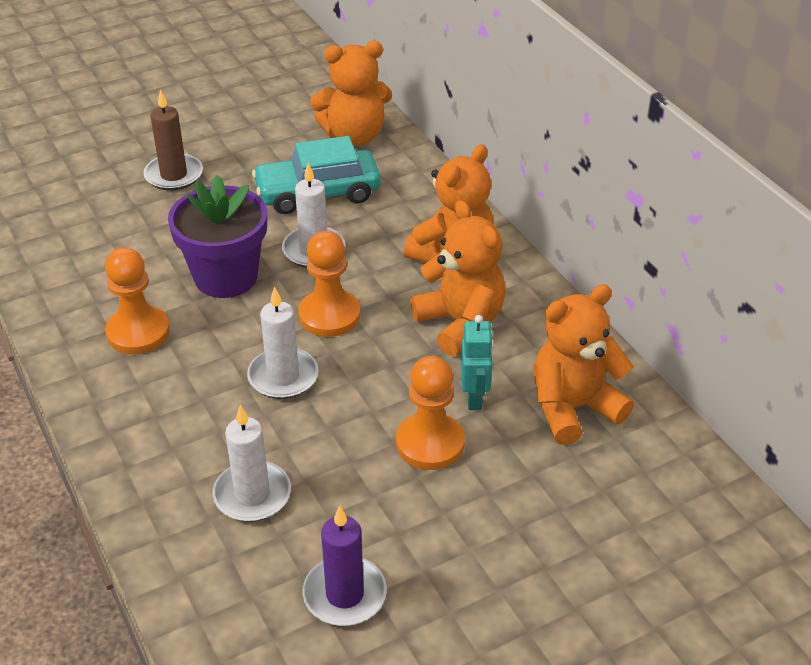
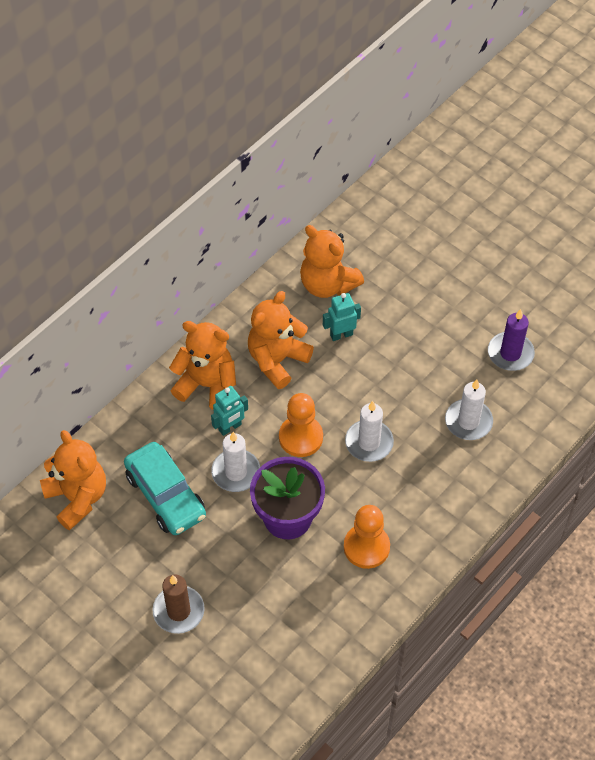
camera: 110 degrees left, 15 degrees up
(379, 259) = (230, 427): none -> turquoise robot
(430, 443) = (388, 346): orange pawn -> none

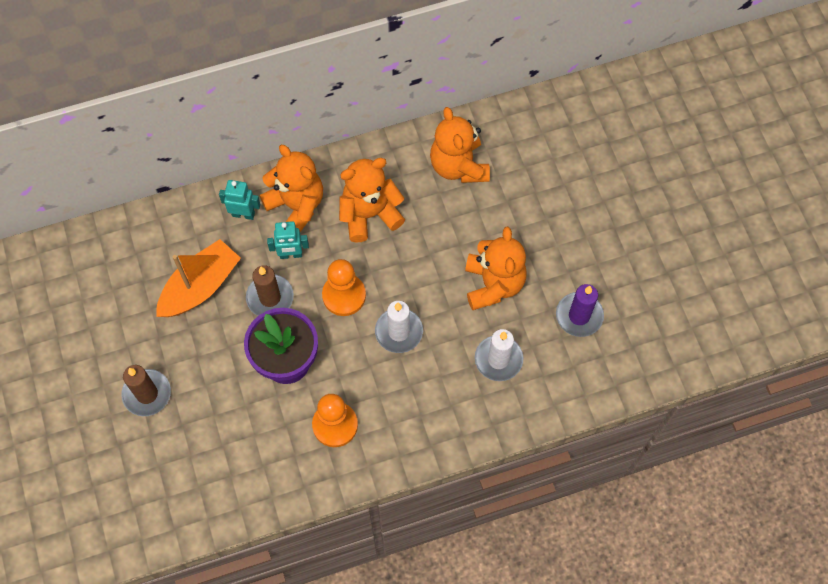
camera: 30 degrees right, 10 degrees up
(77, 497) = (129, 250): orange teddy bear -> orange teddy bear (493, 284)
(166, 495) = (200, 287): turquoise car -> orange boat
(236, 472) = (270, 297): white candle -> brown candle
(341, 334) = (440, 219): turquoise robot -> turquoise robot (243, 214)

